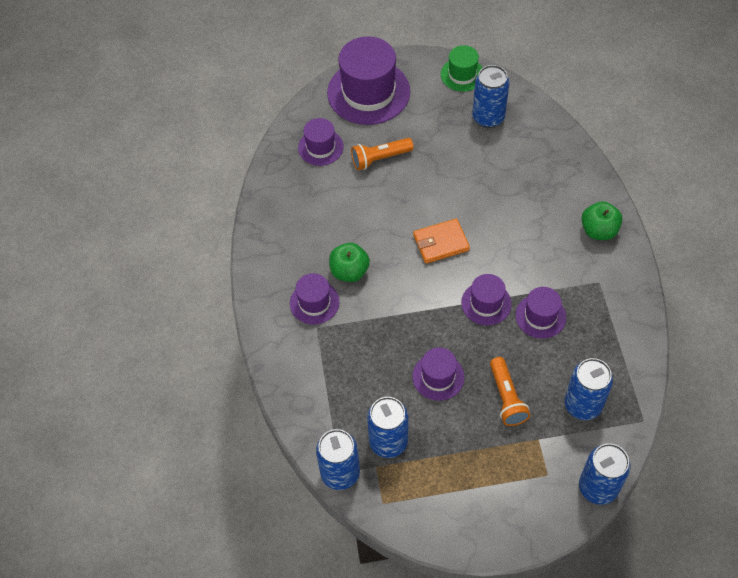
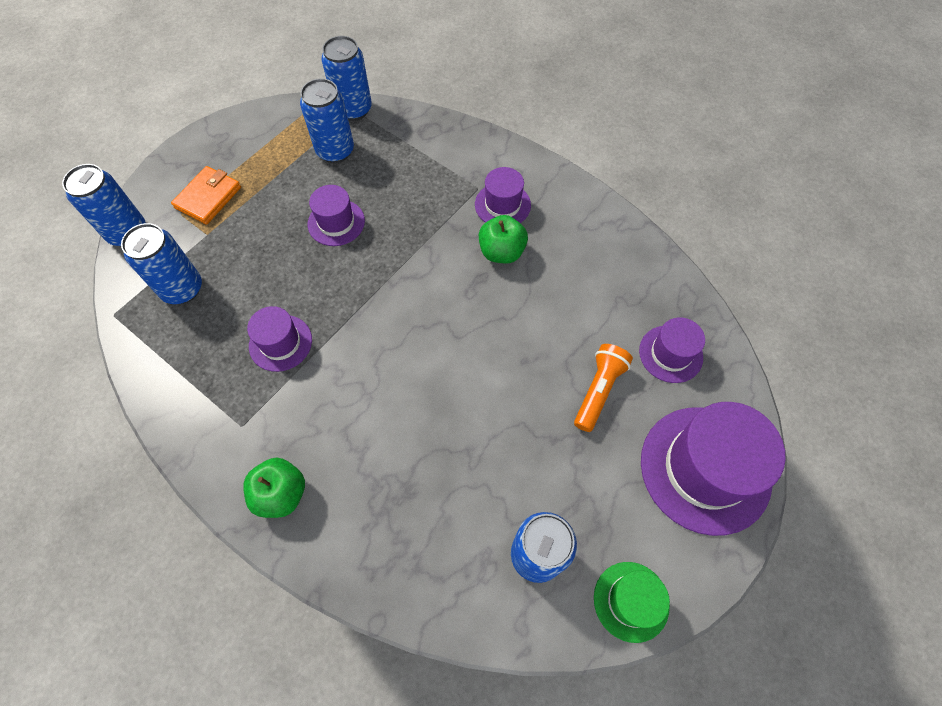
camera: 135 degrees right, 5 degrees up
(441, 243) = (443, 344): orange wallet -> orange wallet (208, 197)
(486, 303) = (345, 316): purple hat -> none
(507, 398) = (260, 247): orange flashlight -> none

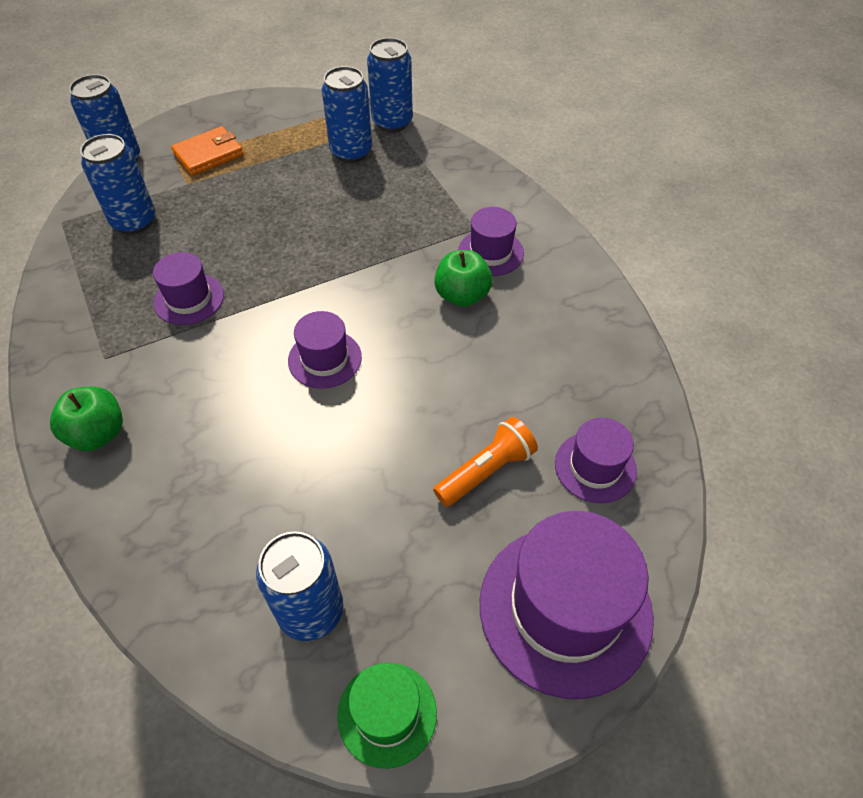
camera: 25 degrees right, 10 degrees down
(336, 222) = (311, 213): purple hat -> purple hat (325, 359)

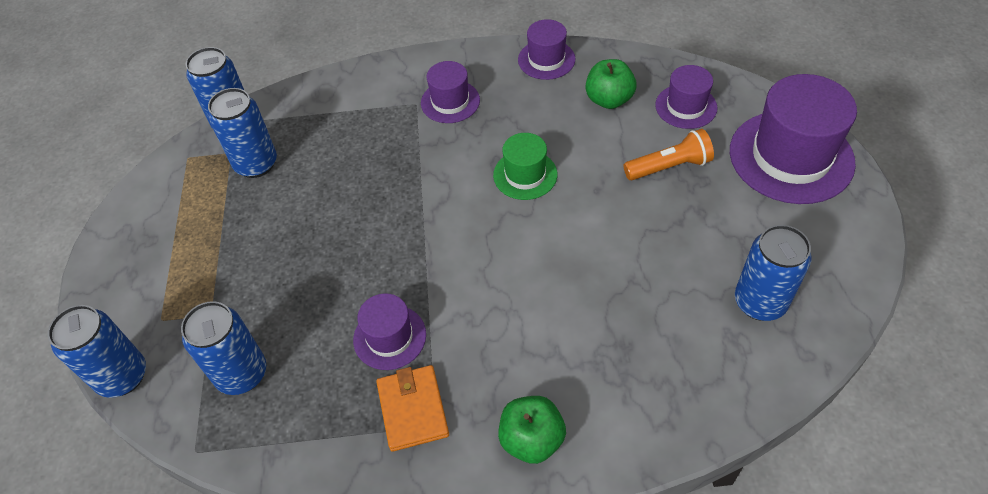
camera: 65 degrees left, 0 degrees up
(208, 154) = (174, 286): orange wallet -> orange wallet (413, 409)
(325, 359) = (517, 242): purple hat -> purple hat (546, 59)
(387, 714) = (847, 273): green hat -> green hat (525, 175)
(462, 295) = (489, 133): green apple -> green apple (609, 100)
(486, 471) = (669, 166): orange flashlight -> orange flashlight turned 90 degrees clockwise

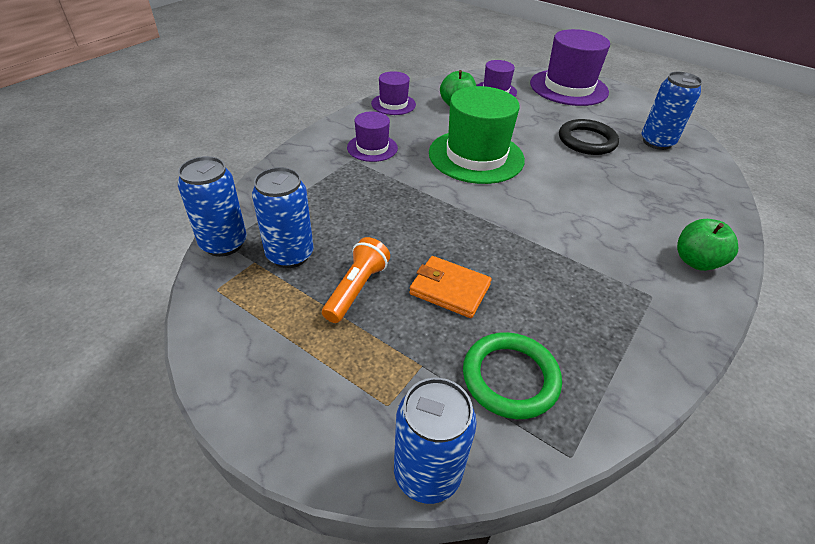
camera: 55 degrees left, 10 degrees down
(242, 374) = (510, 378): blue can -> green ring
(389, 337) = (553, 277): purple hat -> none
(413, 409) = (630, 299): orange wallet -> orange wallet (450, 289)
(525, 175) = (476, 156): green hat -> green hat, size x1.88
(669, 166) = (532, 116): orange flashlight -> orange flashlight (356, 289)
(674, 239) = (587, 141): none -> black ring

